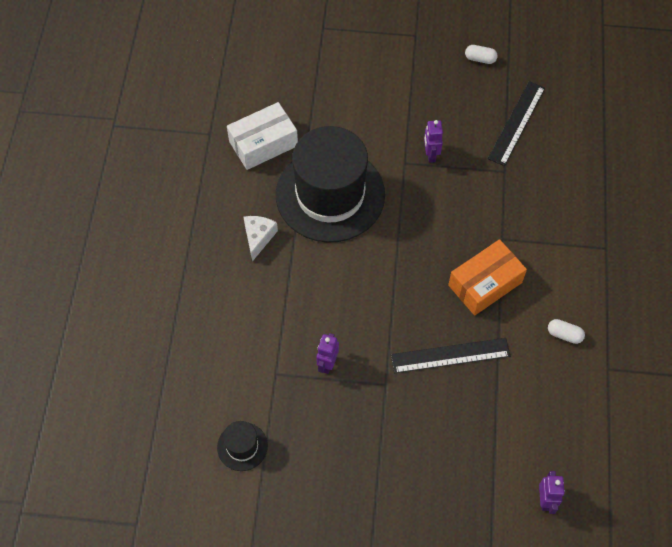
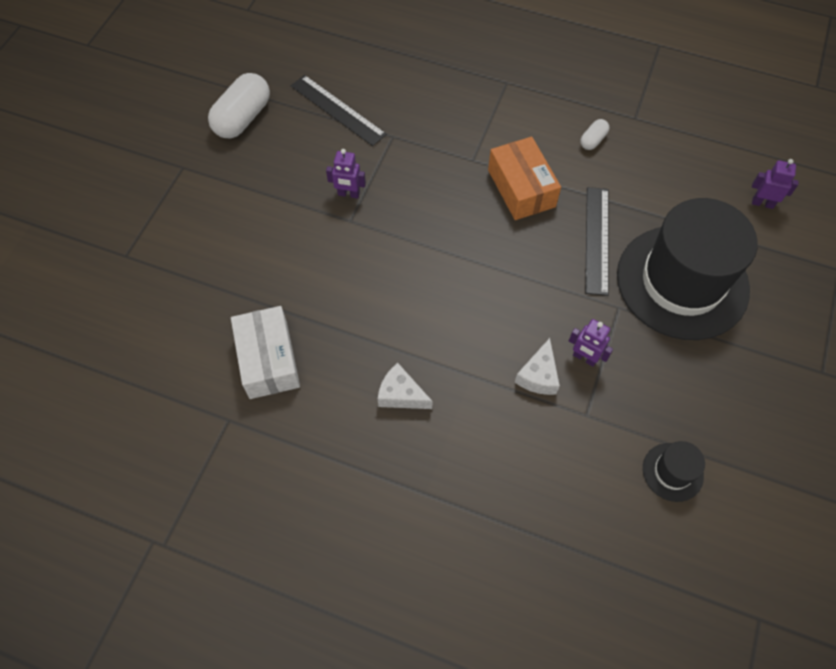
camera: 75 degrees left, 0 degrees up
(301, 331) = (538, 376): none -> white cheese
(330, 194) = (366, 304): black hat -> black hat (682, 282)
(480, 59) = (243, 118): white capsule -> white capsule, size x2.06

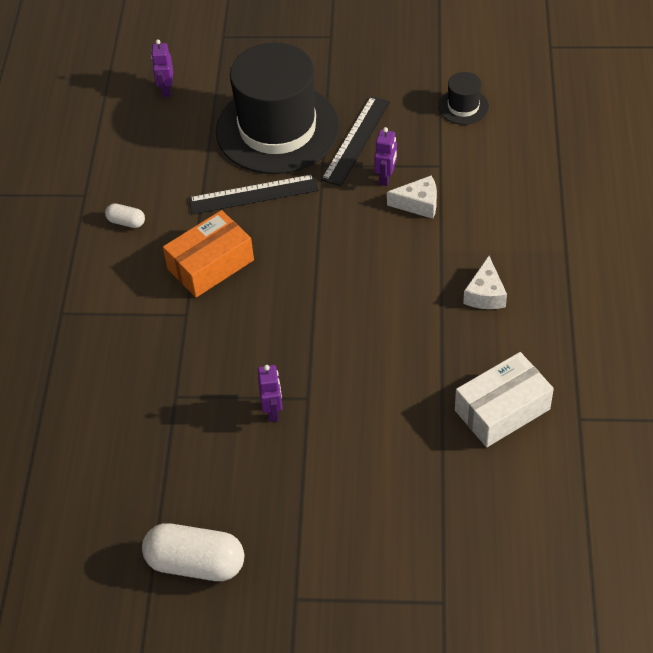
camera: 105 degrees left, 10 degrees down
(338, 110) = (151, 464): black ruler -> black ruler (356, 140)

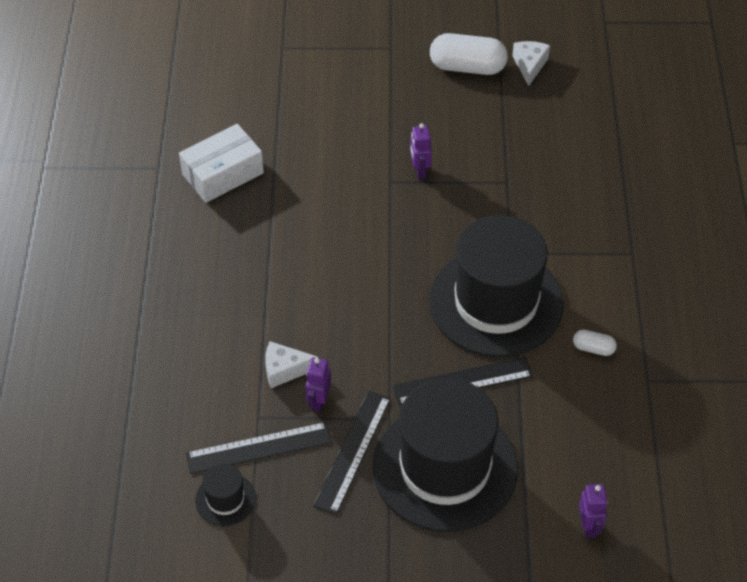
camera: 175 degrees right, 0 degrees up
(210, 264) = (496, 302): orange box -> black hat
(438, 143) = (259, 447): none -> black ruler
(485, 294) = (225, 273): white cheese -> white cheese (529, 65)

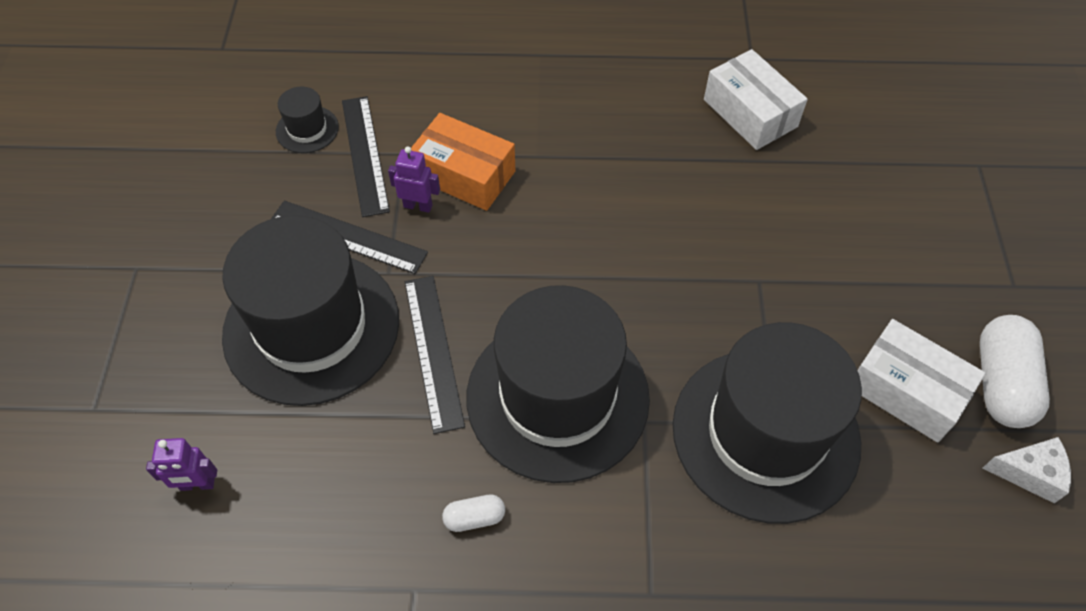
camera: 90 degrees right, 5 degrees up
(285, 370) = (464, 175): white cheese -> orange box
(419, 171) = (782, 315): purple robot -> none
(476, 114) = (906, 391): none -> white box
(514, 188) = (765, 433): none -> black hat
(593, 348) = (474, 518): white capsule -> white capsule turned 60 degrees clockwise

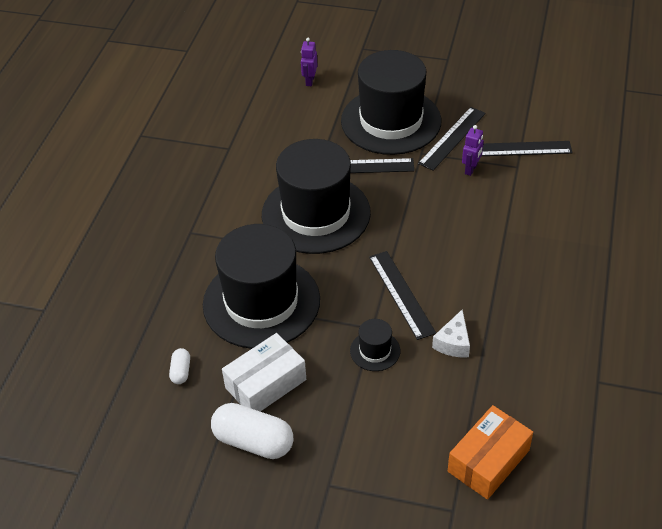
camera: 105 degrees right, 10 degrees down
(307, 129) = (545, 125): black hat -> black hat (375, 351)
(464, 175) = (493, 193): orange box -> orange box (488, 461)
(474, 518) = (256, 172): white capsule -> white capsule (181, 371)
(688, 257) = (401, 294): none -> black ruler
(750, 113) = (533, 363): white box -> none
(1029, 473) = (187, 431): white cheese -> white cheese (453, 343)

